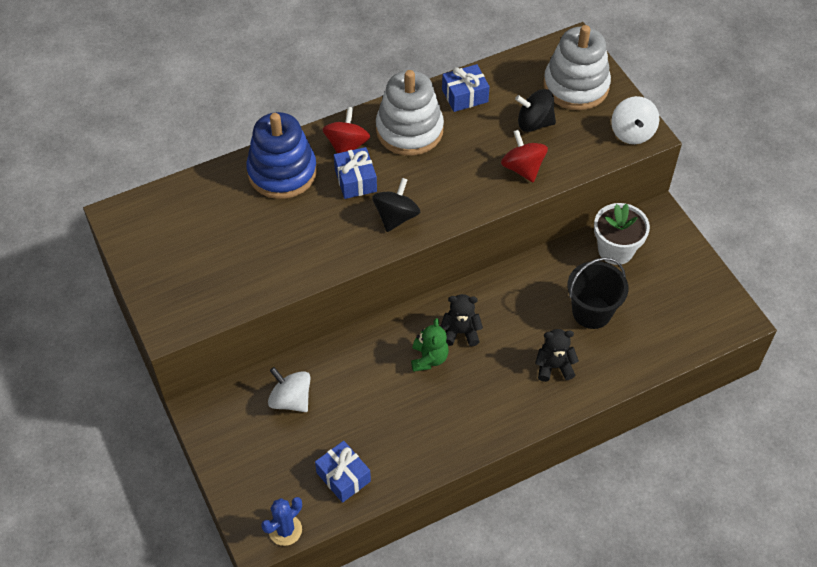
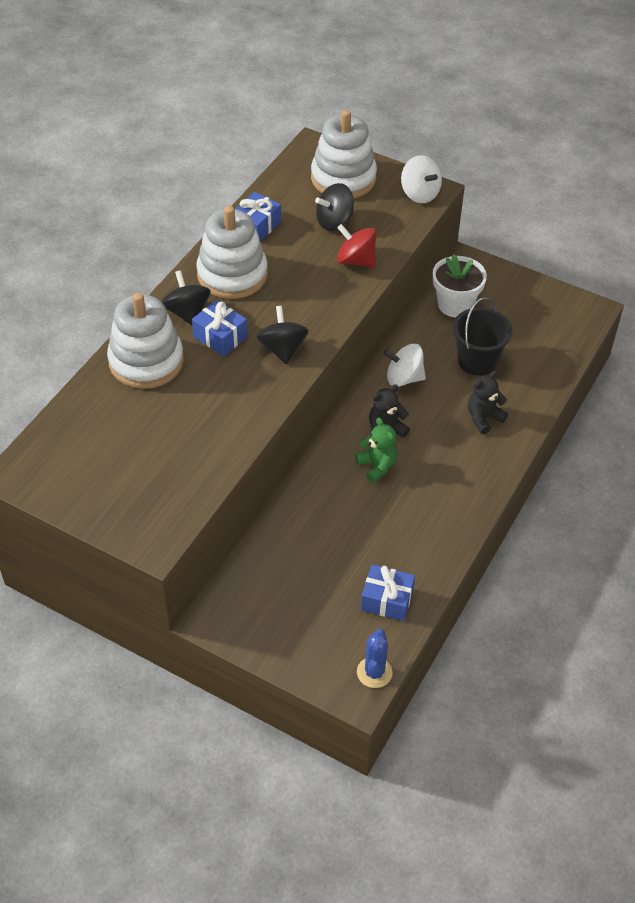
camera: 35 degrees left, 5 degrees down
(282, 172) = (146, 361): blue stacking toy -> white stacking toy
(291, 400) = (286, 564): white spinning top -> white spinning top (403, 378)
(347, 146) = (187, 312): red spinning top -> black spinning top

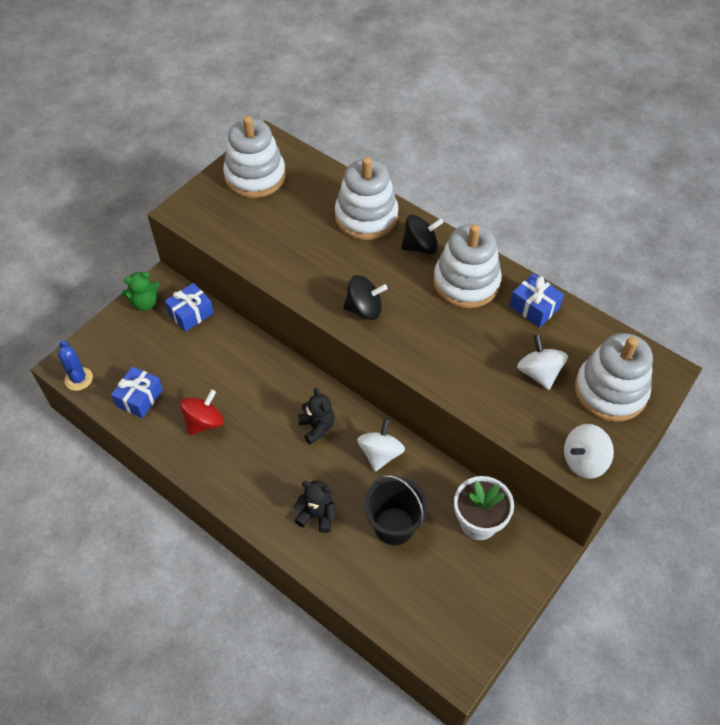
camera: 100 degrees right, 5 degrees up
(85, 476) = (255, 176): none -> white stacking toy
(220, 337) = (387, 267): blue gift -> blue gift (191, 313)
(334, 221) = (539, 373): black spinning top -> white spinning top
(356, 260) = (477, 383): red spinning top -> red spinning top (204, 422)
(374, 672) = (78, 379): blue cactus -> blue cactus turned 45 degrees clockwise
(377, 466) = (278, 414): green teddy bear -> green teddy bear (145, 303)
(483, 418) = (317, 515): black teddy bear -> black teddy bear turned 45 degrees counterclockwise

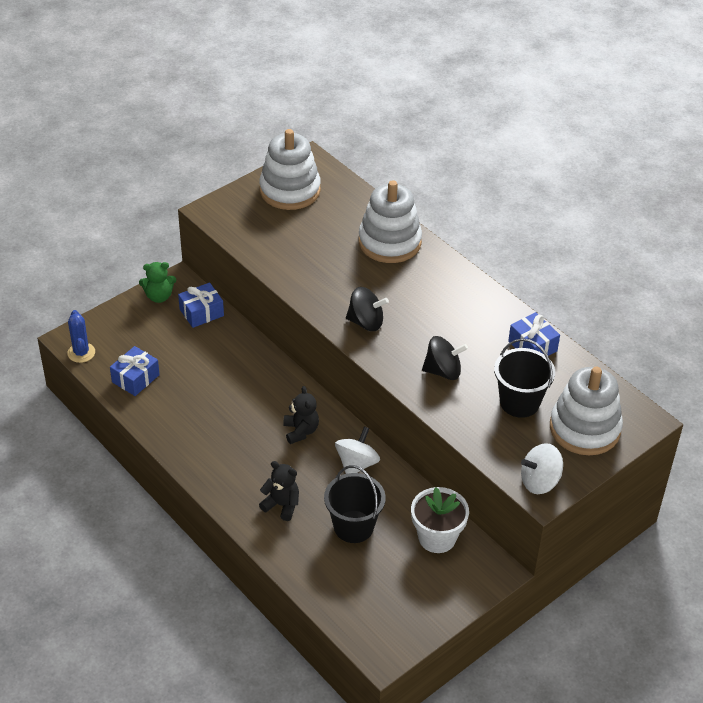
camera: 10 degrees right, 10 degrees down
(204, 422) = (193, 409): red spinning top -> none
(420, 247) = (436, 276): black spinning top -> black spinning top (443, 371)
(466, 282) = (472, 314): white stacking toy -> none
(539, 373) = (519, 402): white spinning top -> black bucket

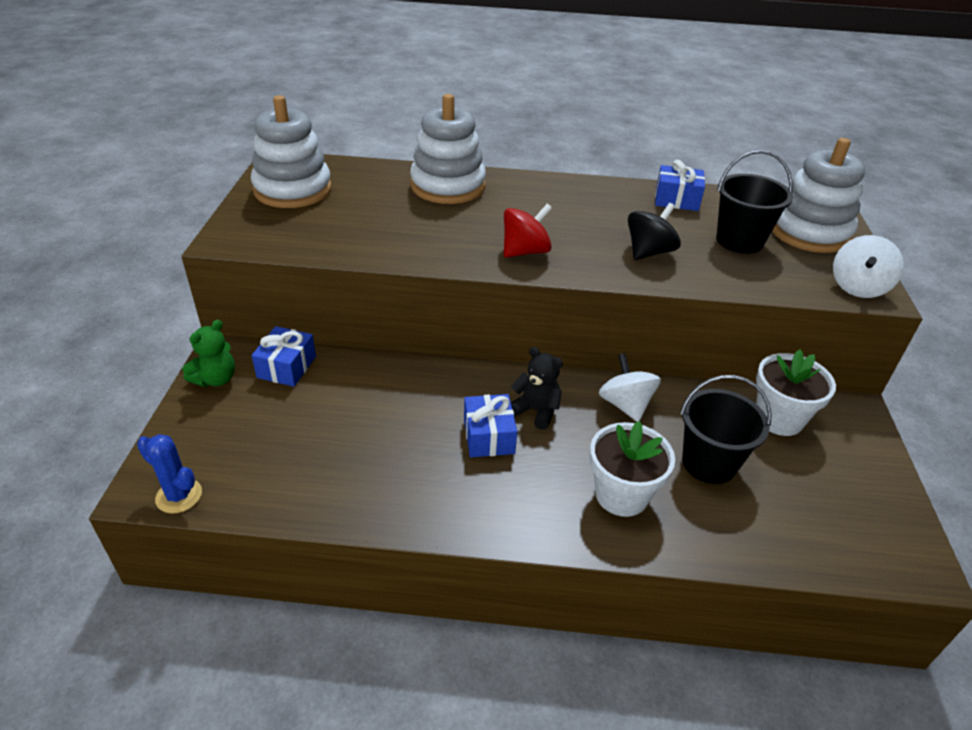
camera: 45 degrees left, 5 degrees down
(135, 378) = (288, 478): blue gift -> blue gift (489, 436)
(282, 505) = (621, 495): black teddy bear -> white flower pot
(366, 322) = (525, 251): black spinning top -> red spinning top

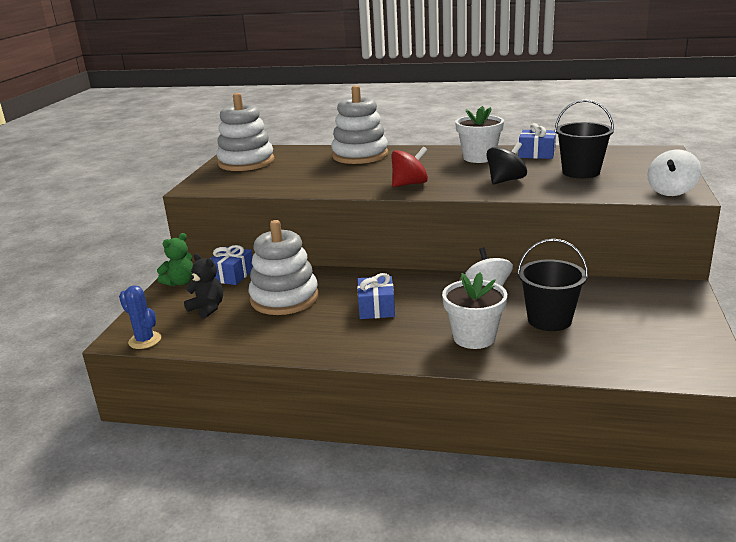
camera: 10 degrees right, 15 degrees down
(536, 411) = (416, 294): black teddy bear -> black teddy bear (207, 308)
(778, 418) = (614, 295): white flower pot -> white flower pot (479, 158)
(809, 232) = (641, 165): white stacking toy -> white stacking toy (284, 298)

